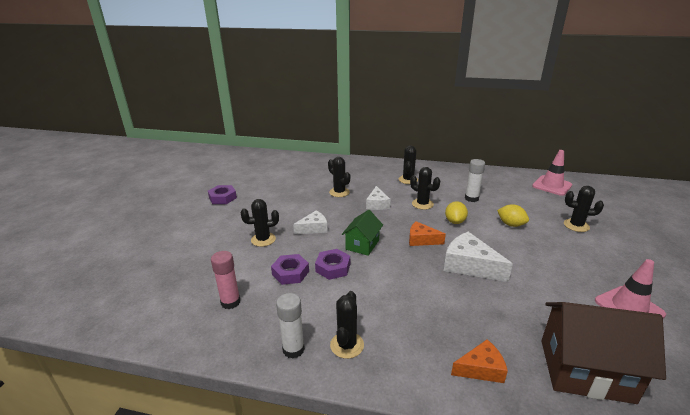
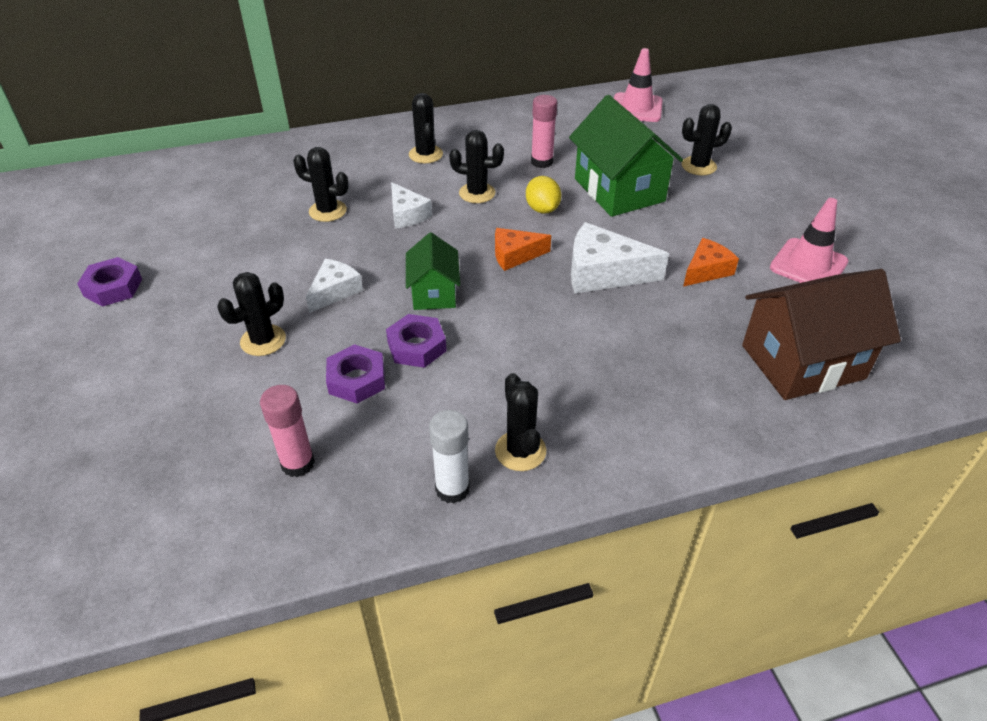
camera: 30 degrees left, 15 degrees up
(471, 198) = (542, 162): white glue stick -> pink glue stick
(481, 369) = (698, 409): orange cheese -> orange cheese (706, 270)
(511, 224) = (619, 190): yellow lemon -> green house

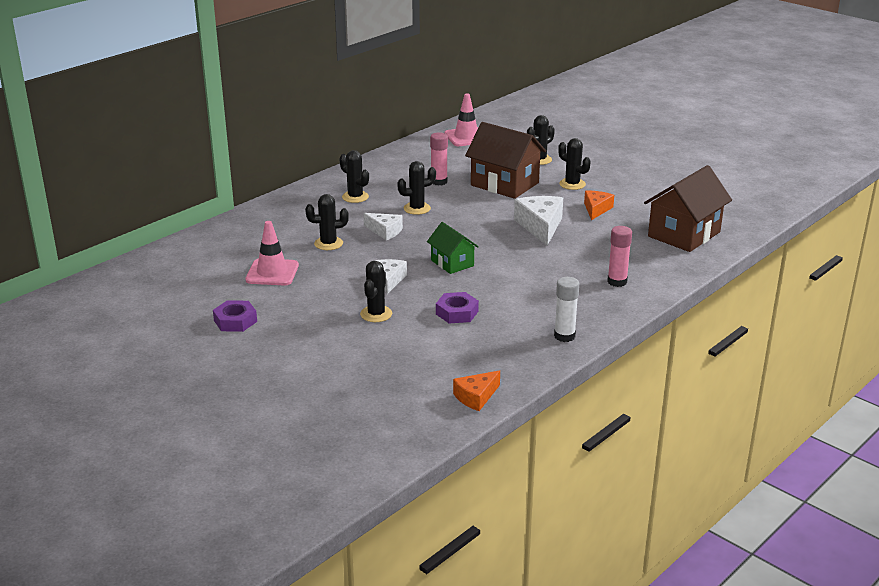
camera: 30 degrees left, 15 degrees down
(298, 463) = (470, 354): pink glue stick -> pink glue stick (617, 282)
(417, 346) = (473, 289): purple nut -> none
(515, 255) = (479, 232): orange cheese -> orange cheese (476, 397)
(520, 451) = (582, 311): black cactus -> black cactus (572, 184)
(542, 209) = (468, 206): yellow lemon -> none
(603, 273) = (540, 226): white cheese -> white cheese turned 105 degrees clockwise
(619, 190) = (504, 184): green house -> brown house
(808, 265) = (648, 192): pink traffic cone -> pink traffic cone (272, 273)

